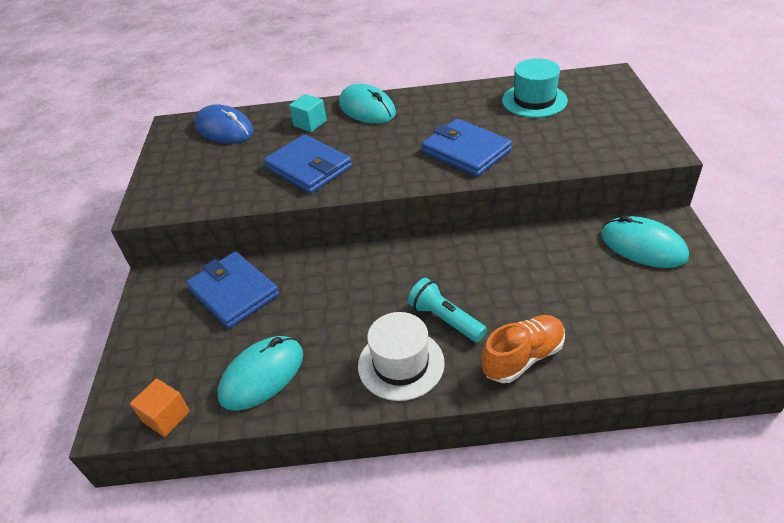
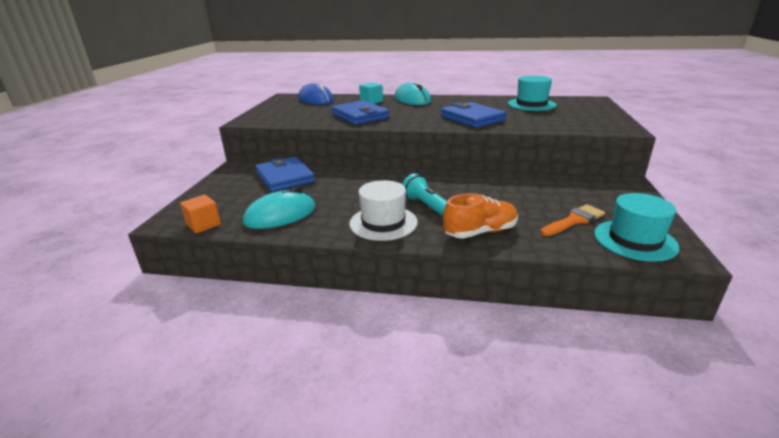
camera: 10 degrees right, 15 degrees down
(625, 313) = (574, 220): none -> orange brush
(643, 246) = (599, 190): turquoise mouse -> none
(697, 336) = (634, 240): none -> turquoise hat

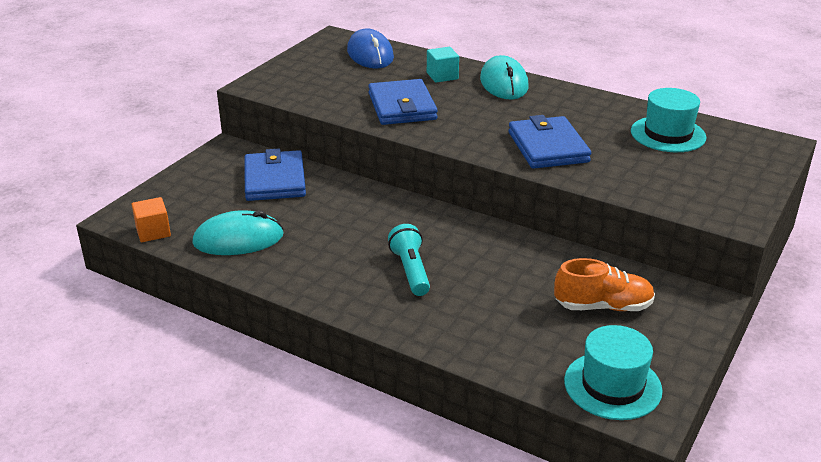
camera: 20 degrees right, 5 degrees up
(383, 223) = (342, 281): white hat -> none
(480, 232) = (441, 324): orange shoe -> orange shoe (603, 306)
(574, 220) = (569, 339): orange brush -> none

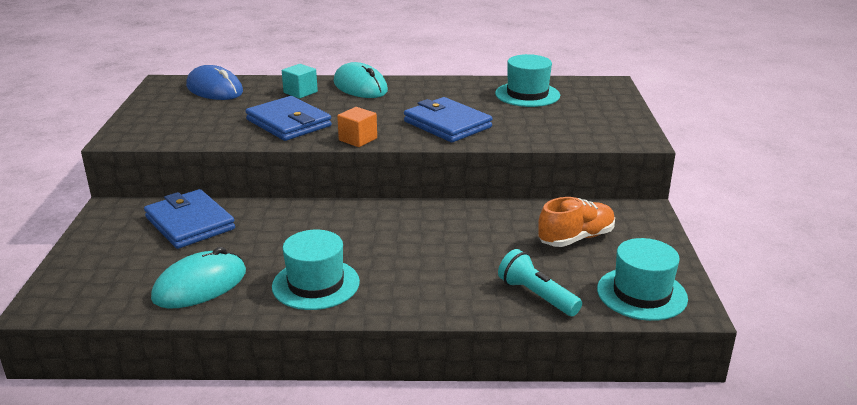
camera: 30 degrees left, 5 degrees down
(153, 232) = (96, 307): orange cube -> orange cube (358, 139)
(326, 269) = (316, 284): none -> turquoise hat
(410, 270) = (395, 260): turquoise flashlight -> turquoise flashlight (536, 296)

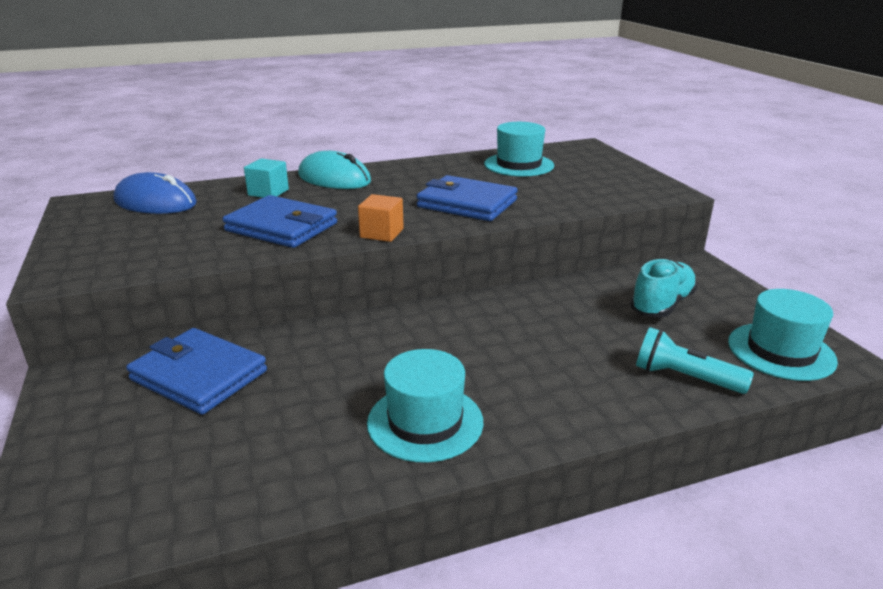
camera: 20 degrees left, 0 degrees up
(200, 285) = (269, 461): turquoise mouse -> none
(576, 238) = (662, 305): orange shoe -> turquoise shoe

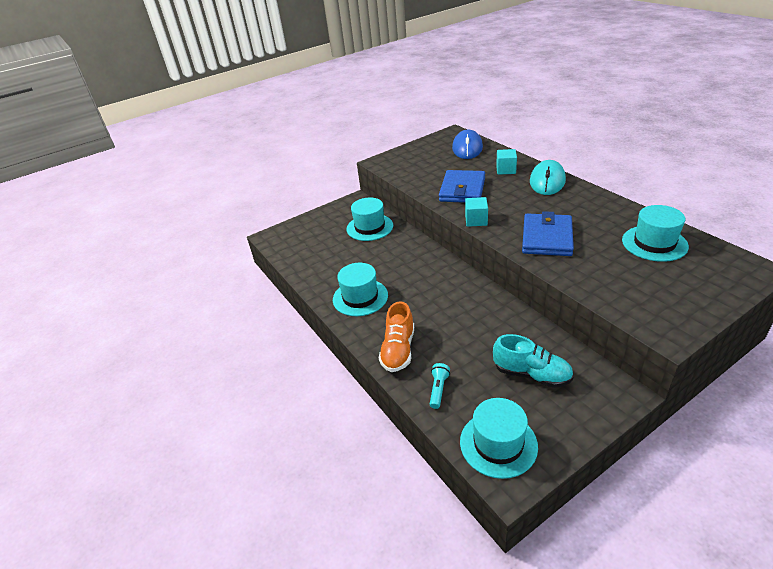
camera: 80 degrees right, 10 degrees up
(199, 375) = (369, 227): blue wallet -> turquoise hat
(382, 233) = (476, 220): orange cube -> turquoise cube
(590, 400) = (398, 350): none -> orange shoe
(684, 378) = (438, 389): turquoise flashlight -> turquoise flashlight, size x0.66

